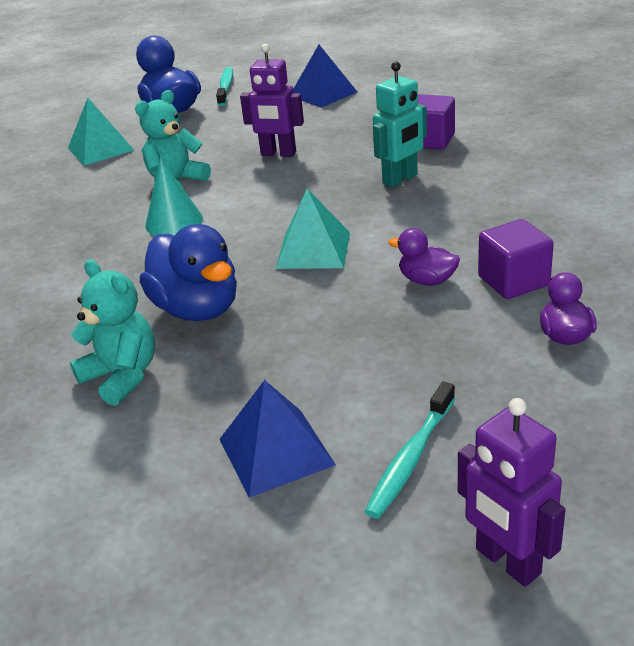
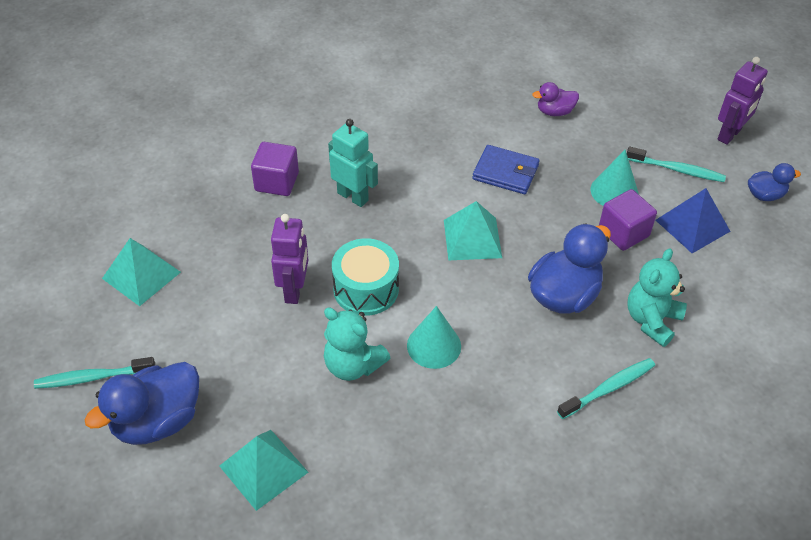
camera: 105 degrees left, 15 degrees up
(50, 327) = (608, 388): none -> turquoise toothbrush
(264, 187) = (366, 289): none -> turquoise drum
(323, 94) = (141, 275): blue pyramid -> turquoise pyramid
(323, 574) = (765, 195): none -> blue duck
(371, 376) = (614, 191): none -> turquoise cone
(427, 280) = (505, 172): purple duck -> blue wallet
(513, 281) = (500, 132): purple cube -> purple cube (623, 232)

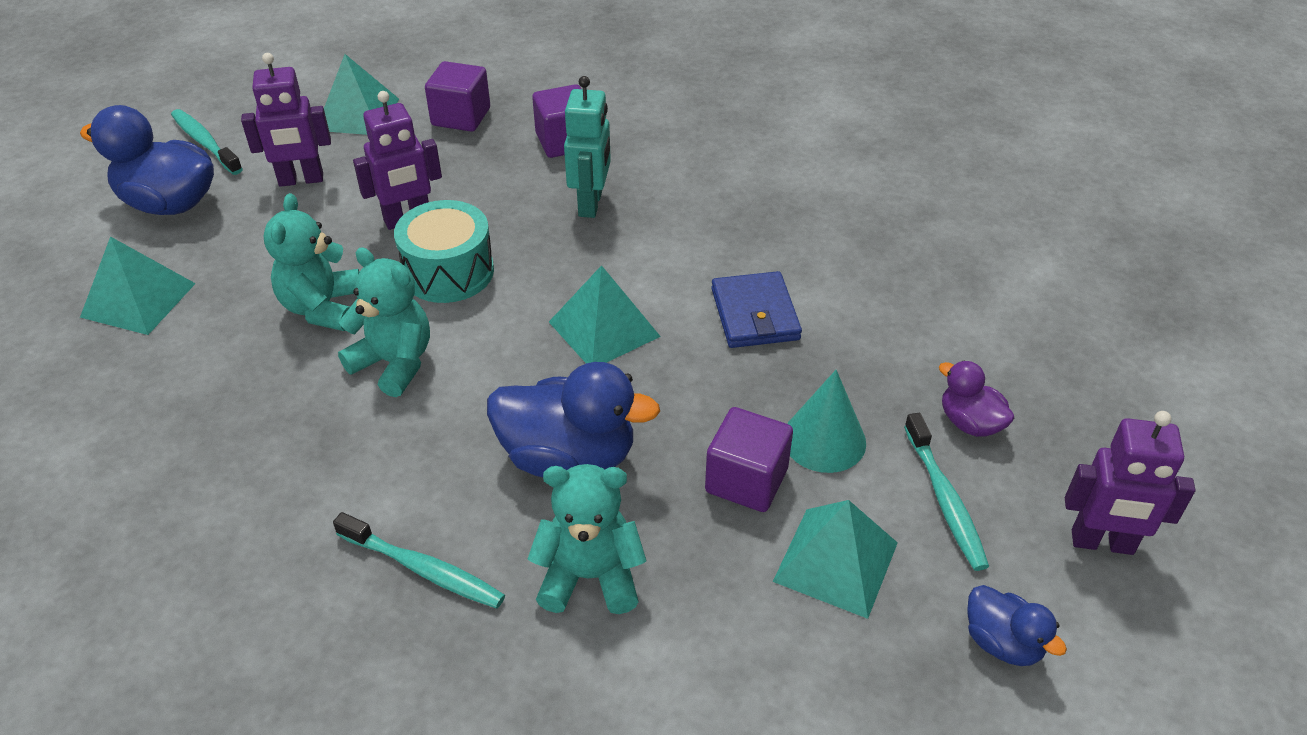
camera: 60 degrees right, 5 degrees down
(197, 333) = (301, 180): none -> purple robot
(199, 221) = (461, 117): none -> purple cube
(434, 345) = (394, 363): turquoise cone -> turquoise teddy bear
(554, 112) = (926, 318): purple duck -> purple duck (970, 423)
(692, 225) = (836, 561): blue pyramid -> turquoise pyramid

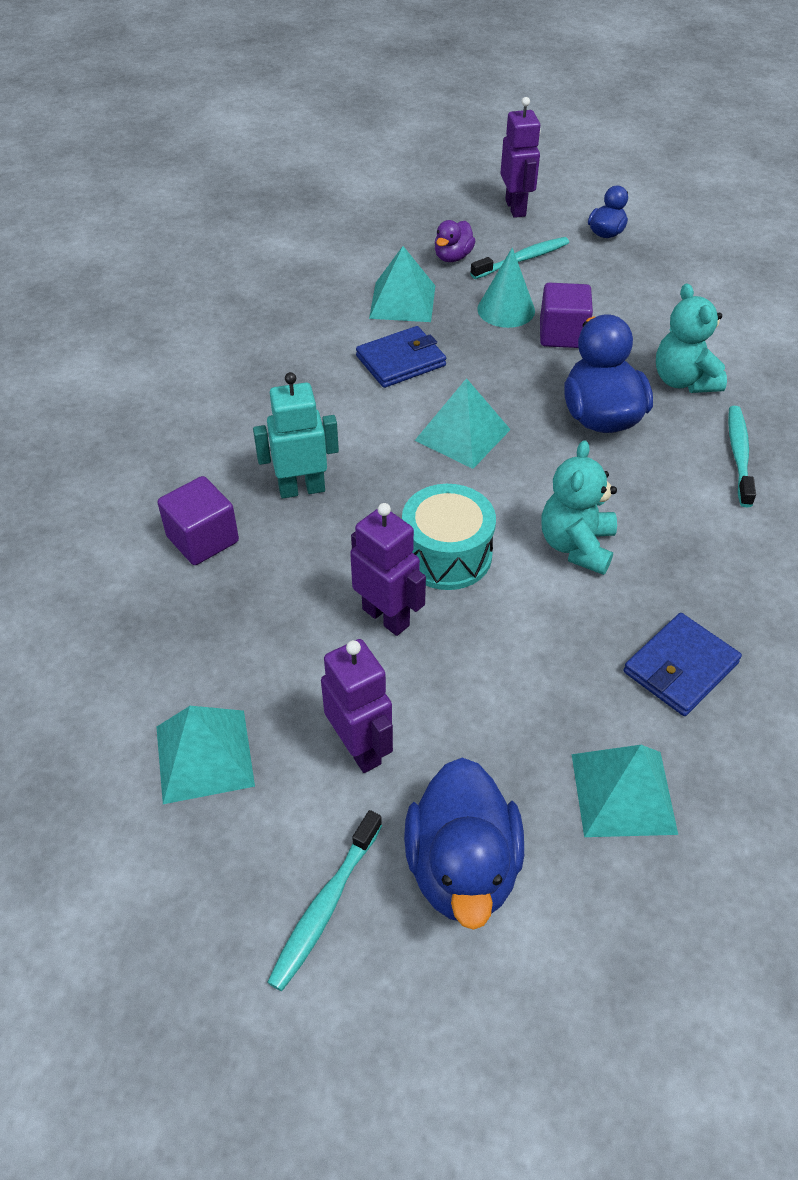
camera: 110 degrees left, 5 degrees up
(206, 381) = (680, 667): none -> blue wallet
(322, 308) = (543, 627): turquoise teddy bear -> none
(461, 117) = (180, 646): purple cube -> none
(836, 561) = (597, 291): turquoise pyramid -> turquoise pyramid (402, 301)

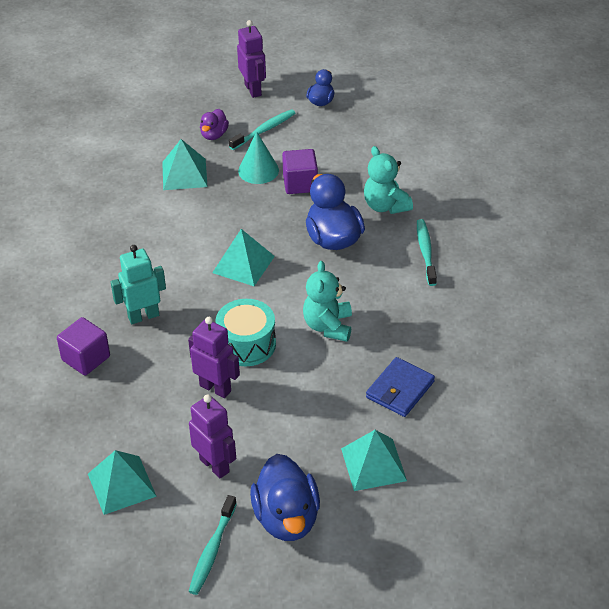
camera: 10 degrees left, 5 degrees down
(401, 361) = (192, 218): blue wallet -> none

